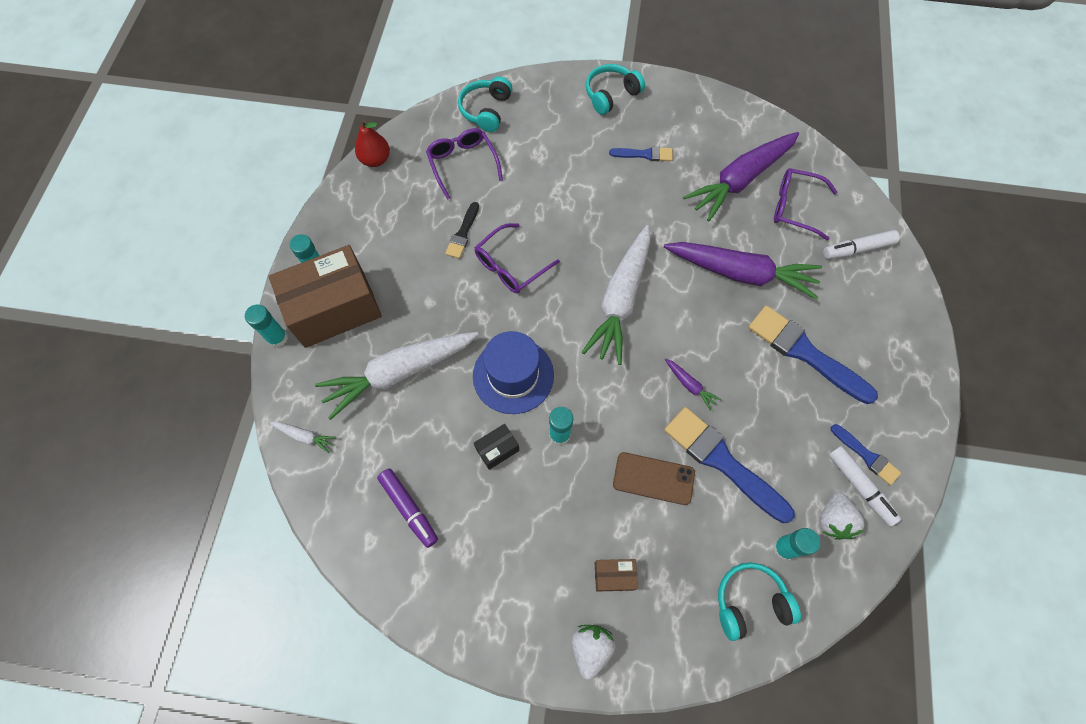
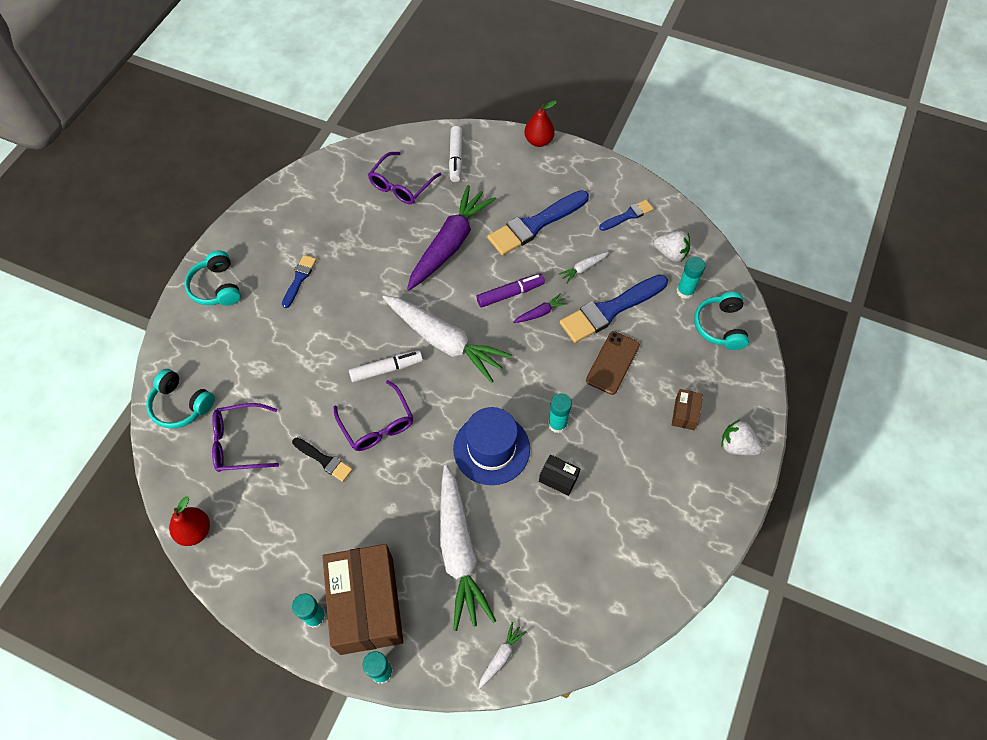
camera: 75 degrees left, 5 degrees down
(409, 509) = (595, 567): purple marker -> purple marker (510, 294)
(497, 449) = (558, 478): black box -> black box turned 45 degrees counterclockwise
(740, 180) = (358, 215): purple carrot -> none
(767, 419) = (583, 268): none -> white carrot
(859, 487) = (650, 228): white marker -> white marker (386, 369)
(927, 328) = (538, 141): none -> red pear

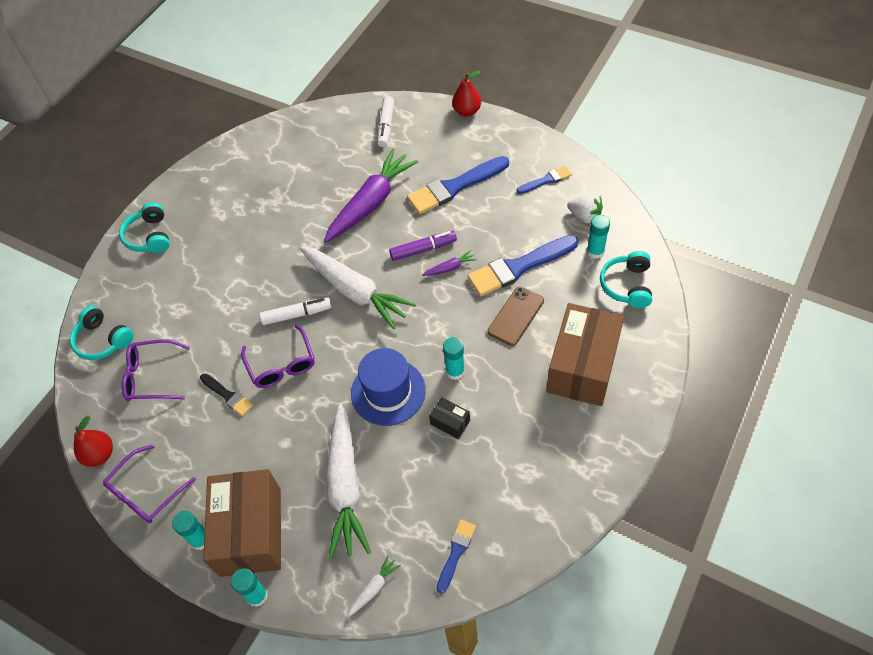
camera: 10 degrees right, 5 degrees down
(299, 279) = (226, 231): blue brush -> blue brush (456, 552)
(401, 185) = (331, 149): purple glasses -> purple glasses (146, 492)
(583, 268) = (497, 228): white carrot -> none
(685, 413) = (582, 366): brown box -> brown box, size x2.43
(736, 445) = (632, 399): white strawberry -> none

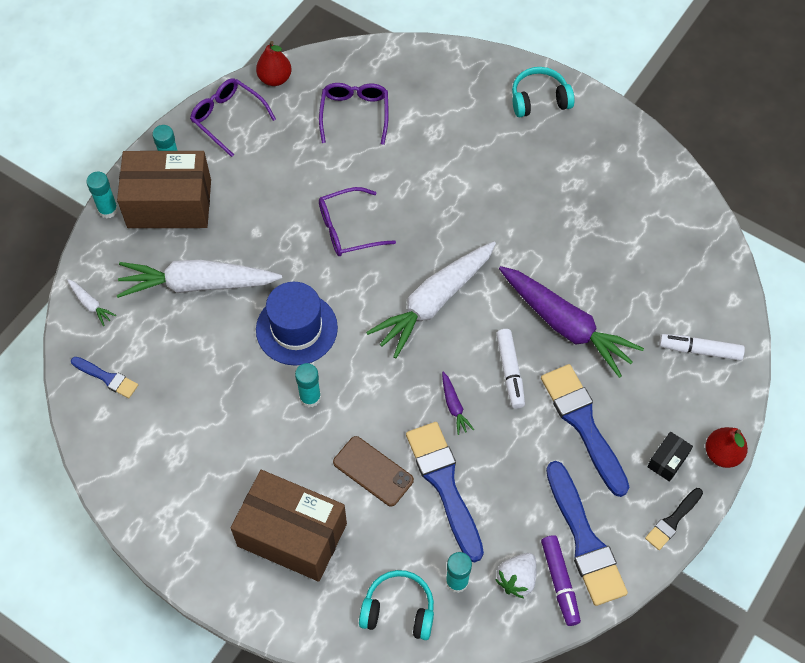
camera: 90 degrees right, 5 degrees up
(103, 340) = (405, 69): turquoise headphones -> none
(227, 395) = (319, 181): black brush -> black brush (672, 521)
(297, 314) = (410, 243): white marker -> white marker (510, 371)
(423, 249) = (485, 379): purple marker -> purple marker (560, 582)
(450, 422) = (248, 386): black box -> black box (667, 460)
(546, 180) = (584, 540): blue brush -> blue brush, size x1.91

